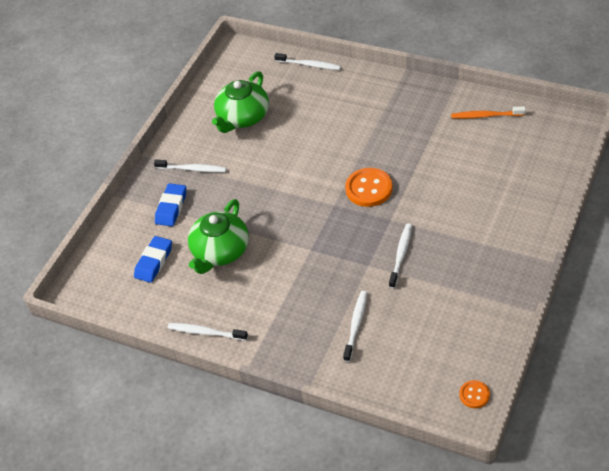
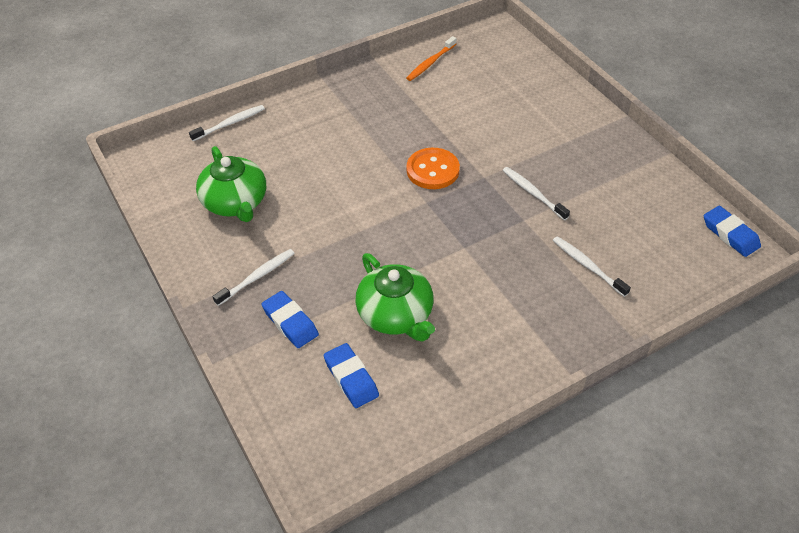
camera: 60 degrees left, 0 degrees up
(206, 332) = (494, 384): white toothbrush -> none
(474, 395) = (730, 234): orange button -> blue eraser

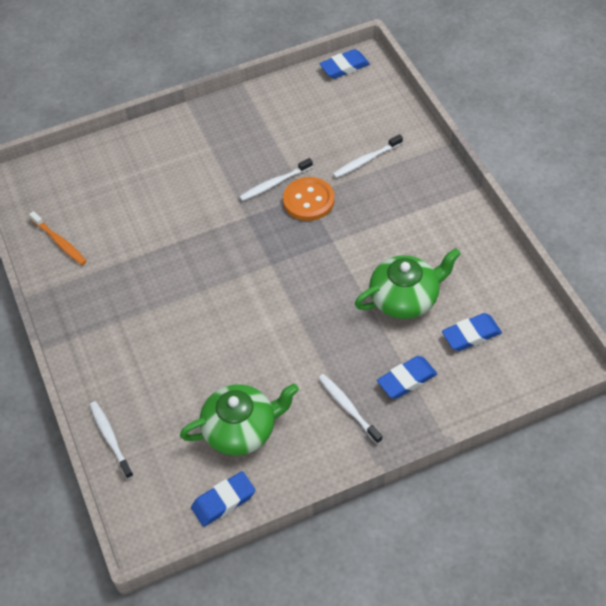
camera: 80 degrees left, 5 degrees up
(164, 199) = (223, 501): none -> blue eraser
(432, 170) = (228, 255): orange button -> orange button (308, 200)

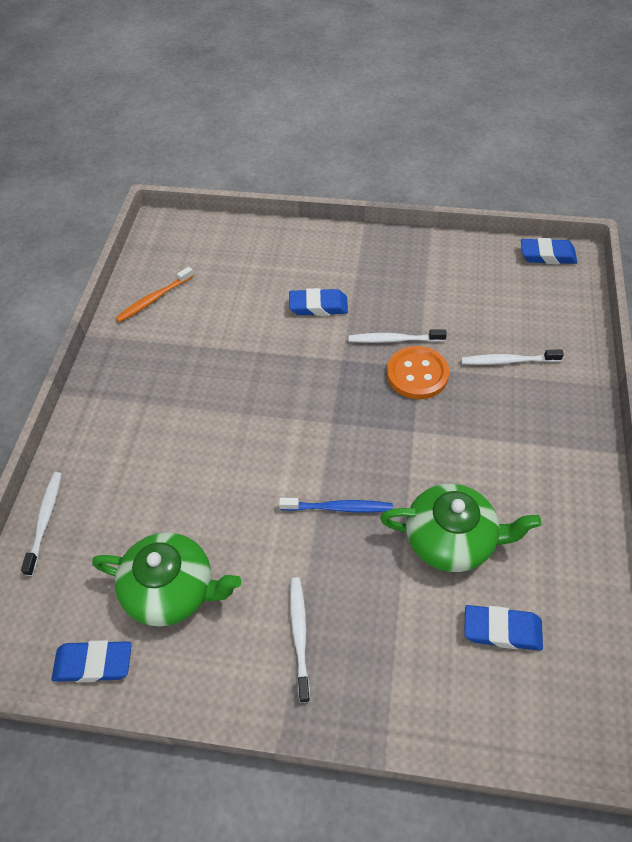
camera: 30 degrees right, 0 degrees up
(59, 242) = (154, 299): orange toothbrush -> orange toothbrush turned 60 degrees clockwise
(317, 318) = (338, 508): none -> blue toothbrush
(407, 380) = (388, 641): blue eraser -> blue eraser (318, 306)

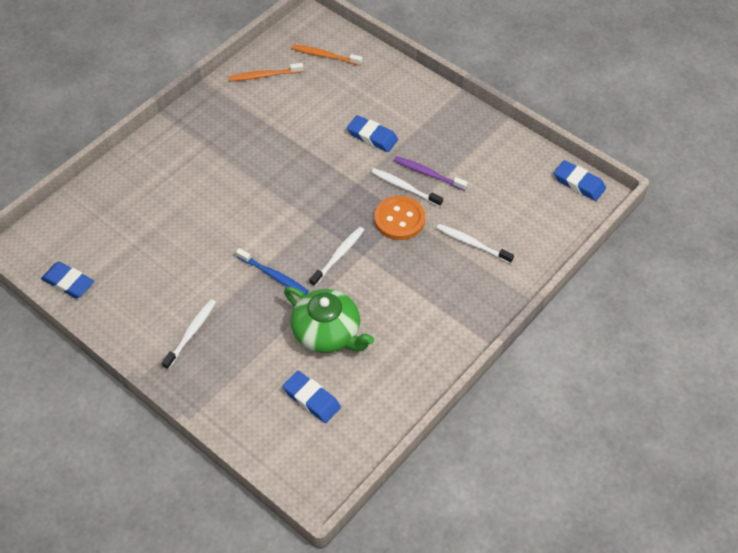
camera: 30 degrees right, 0 degrees up
(45, 521) = (96, 188): white toothbrush -> white toothbrush (338, 256)
(172, 590) = (139, 267): green teapot -> none
(204, 251) = (325, 56): none -> orange toothbrush
(405, 315) = (428, 174): none -> purple toothbrush

